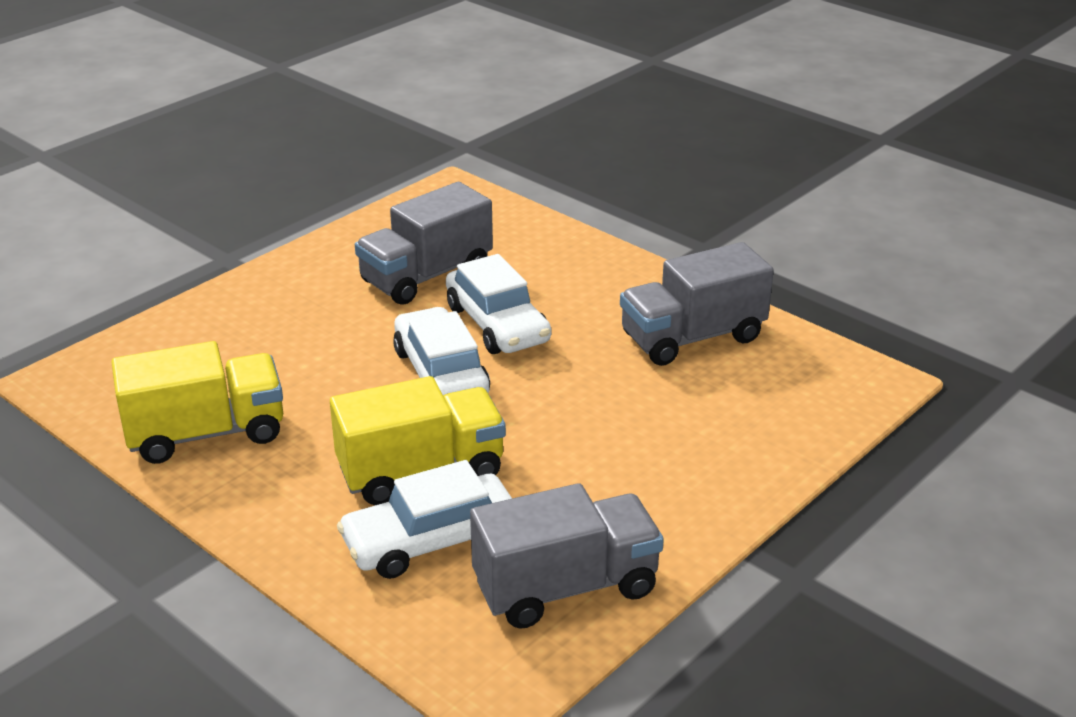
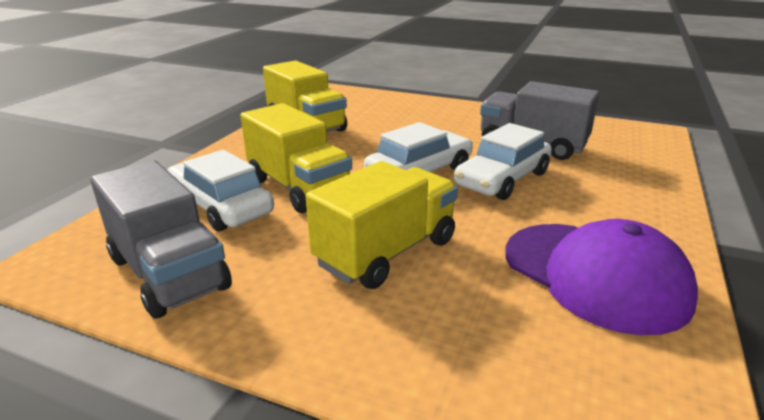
camera: 70 degrees right, 5 degrees down
(601, 437) = (386, 252): none -> yellow truck
(692, 338) = (594, 275): grey truck -> purple cap

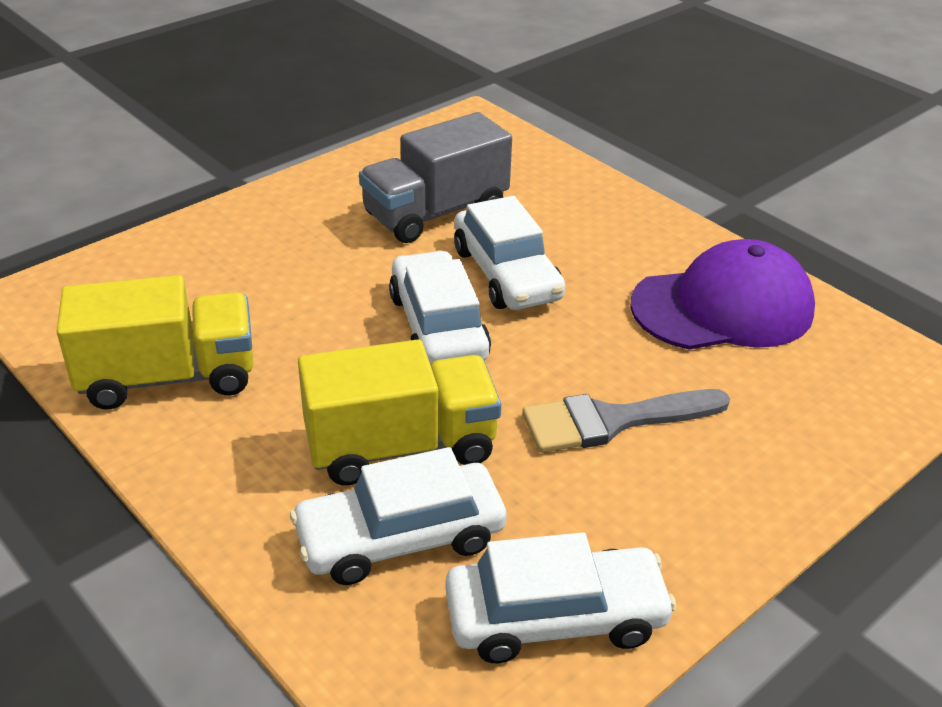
camera: 65 degrees left, 10 degrees up
(169, 273) = (555, 618): grey truck -> white car
(386, 252) = (612, 421): yellow truck -> grey brush

